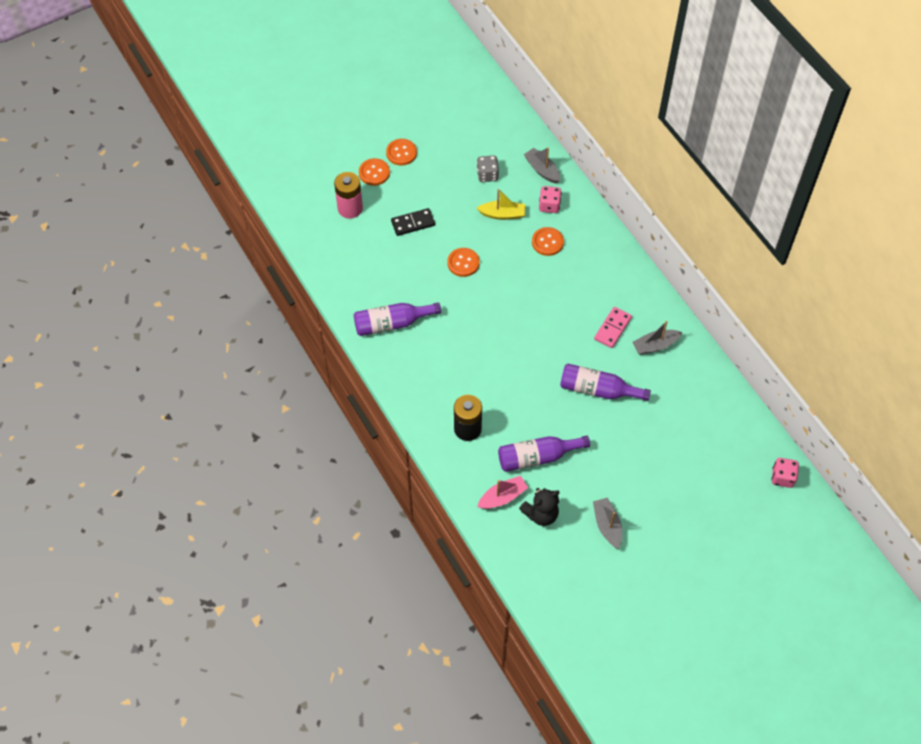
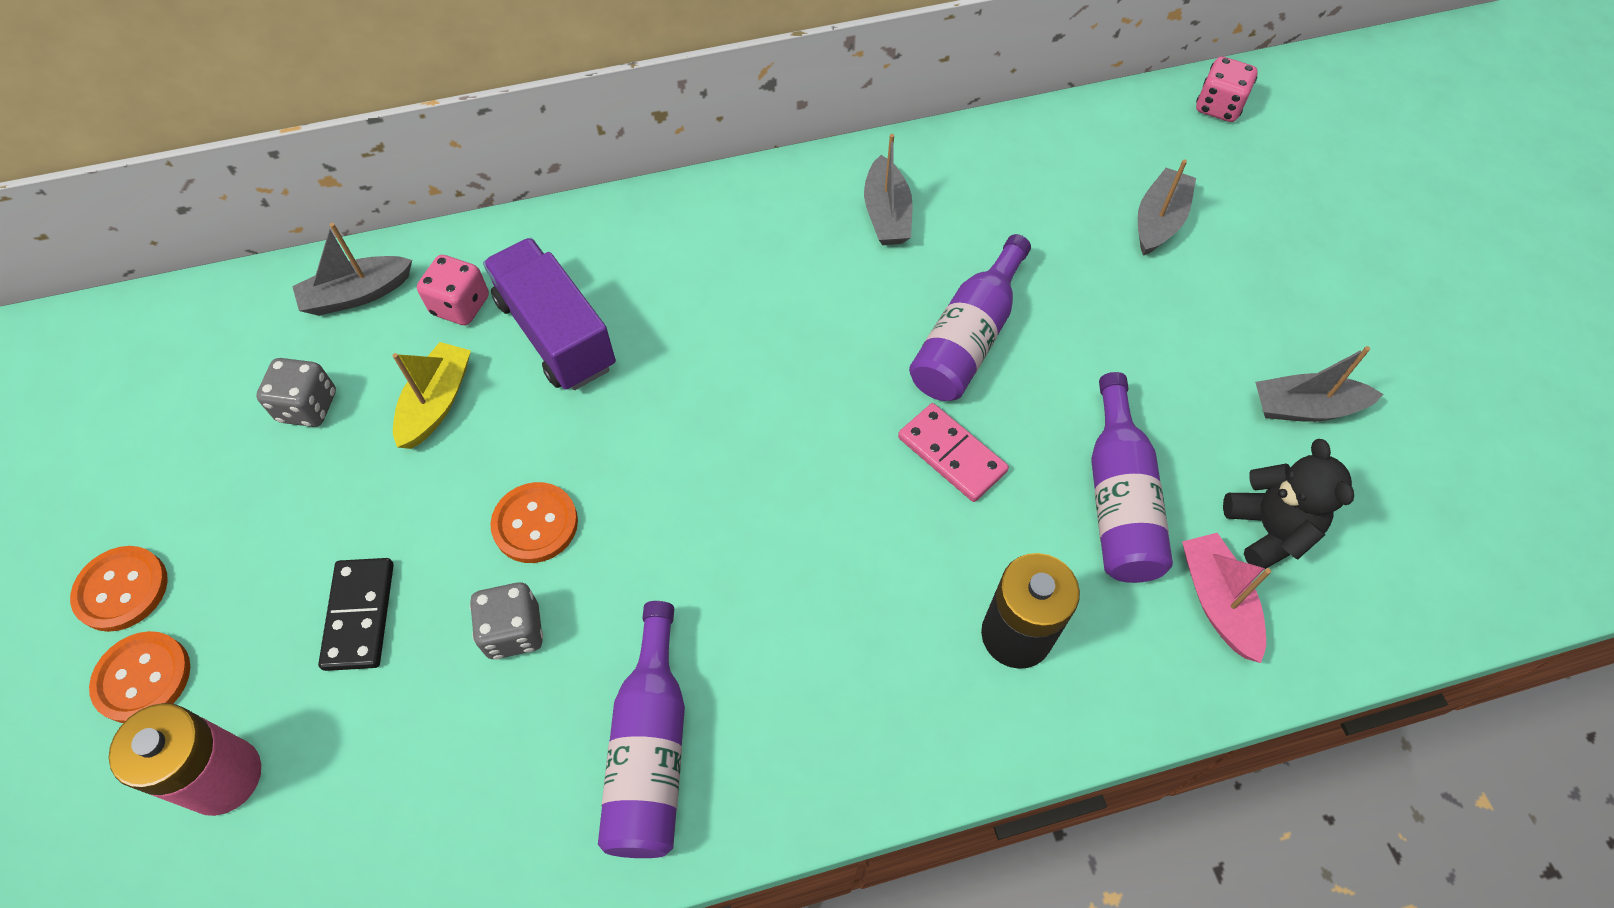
camera: 75 degrees left, 0 degrees up
(421, 270) = (514, 631): none -> grey dice
(547, 242) = (556, 334): orange button -> purple truck
(612, 328) = (823, 273): pink domino -> pink domino (951, 455)
(694, 457) = (1159, 221): none -> grey boat

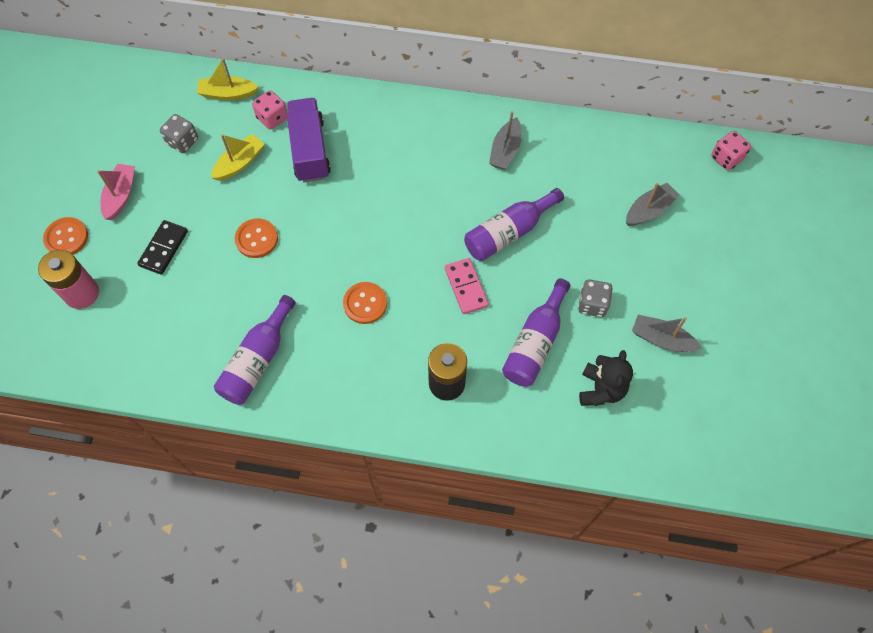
camera: 25 degrees right, 5 degrees up
(122, 590) = (72, 195): orange button -> orange button (365, 303)
(357, 294) = (228, 94): grey boat -> yellow boat
(514, 631) = (225, 284): grey dice -> grey dice (592, 304)
(1217, 602) = (552, 411): pink boat -> pink boat (121, 195)

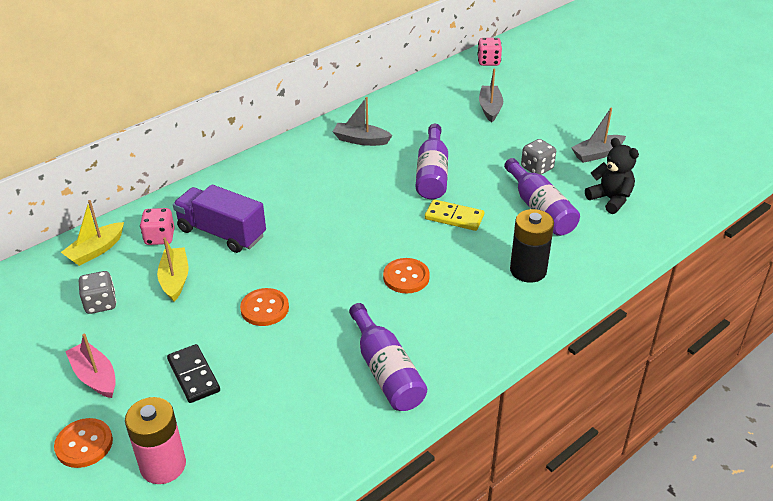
camera: 50 degrees left, 25 degrees down
(466, 287) = (454, 217): pink domino -> yellow domino
(505, 150) = (361, 140): grey boat -> grey boat turned 135 degrees clockwise

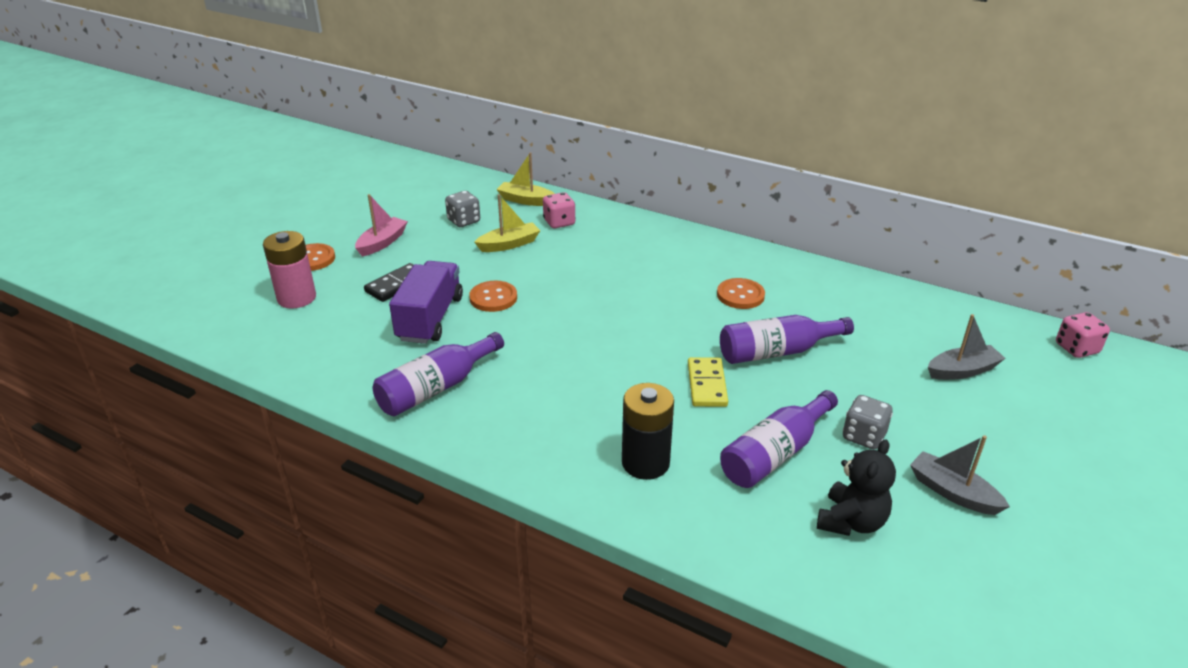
camera: 70 degrees right, 5 degrees down
(222, 233) = (584, 249): purple truck -> purple truck (430, 318)
(361, 140) = (797, 289): grey boat -> none
(406, 277) = (582, 371): orange button -> orange button (740, 295)

